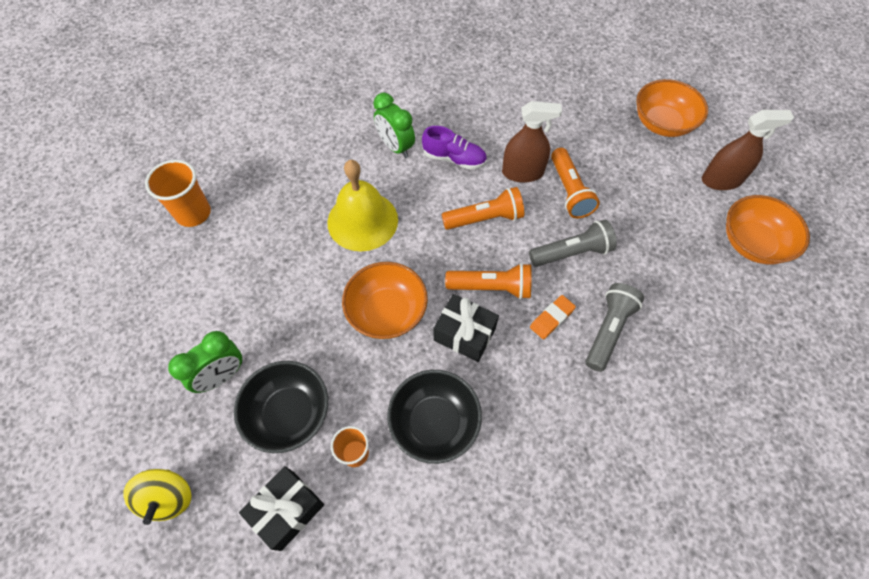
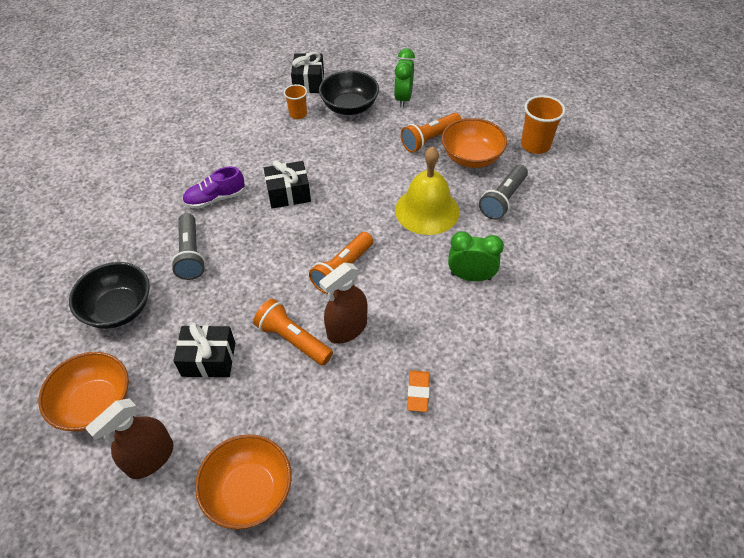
camera: 140 degrees right, 10 degrees down
(168, 497) = (367, 57): yellow spinning top -> none
(387, 312) = (349, 175): orange bowl -> orange bowl (471, 157)
(434, 423) = (267, 147): black bowl -> black bowl (119, 309)
(454, 159) = (414, 300): purple shoe -> purple shoe (215, 199)
(491, 287) = (295, 229): orange flashlight -> orange flashlight (430, 139)
(551, 318) = (237, 237): orange eraser -> orange eraser (418, 392)
(571, 252) = (254, 289): grey flashlight -> grey flashlight (503, 200)
(644, 219) = (209, 359): none -> black gift

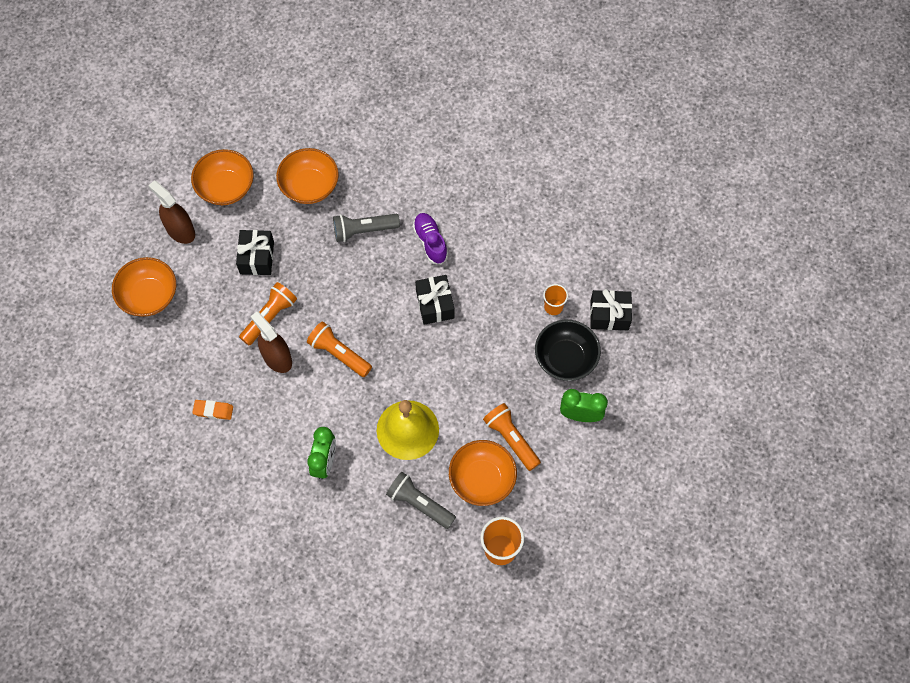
camera: 90 degrees right, 15 degrees up
(119, 309) = (309, 186): black bowl -> orange bowl

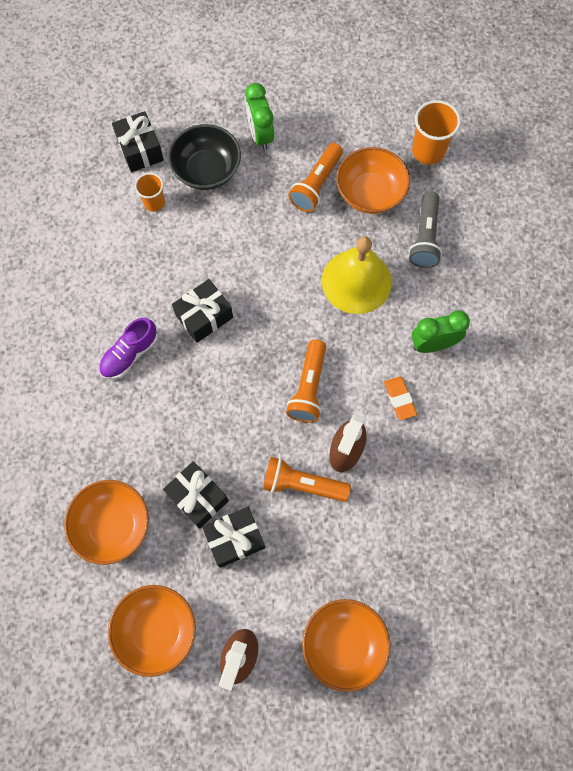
camera: 115 degrees left, 5 degrees up
(213, 410) = (440, 488): orange eraser -> orange eraser (399, 399)
(299, 246) = (198, 497): none -> black gift
(364, 230) = (146, 433): grey flashlight -> none

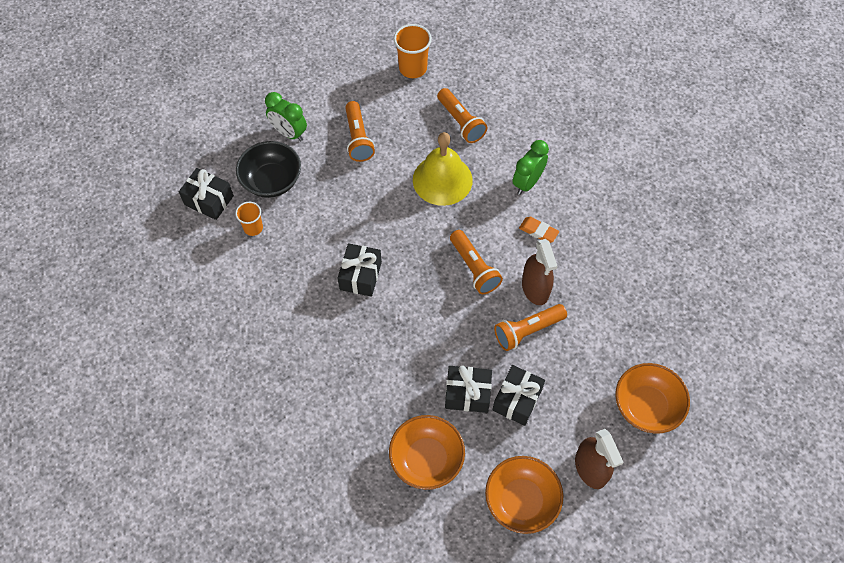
camera: 40 degrees left, 10 degrees down
(130, 354) = (331, 339): purple shoe -> none
(370, 193) = (399, 119): orange bowl -> none
(425, 237) = (461, 122): grey flashlight -> orange flashlight

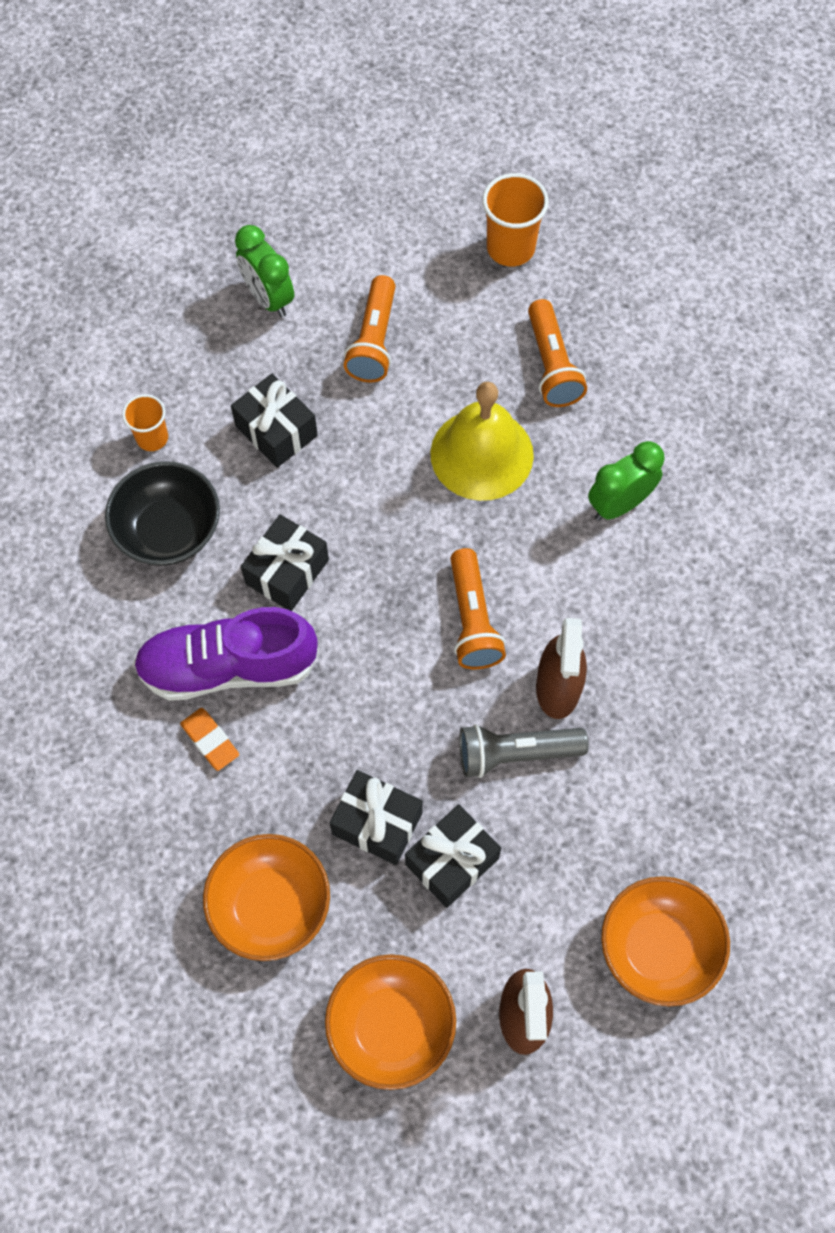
camera: 20 degrees right, 5 degrees up
(209, 200) = (102, 370): black gift -> black gift (276, 431)
(272, 181) = (210, 369): black bowl -> black bowl (169, 530)
(348, 338) = (228, 667): none -> purple shoe
(527, 331) = (516, 754): orange flashlight -> grey flashlight
(538, 231) = (603, 593): orange eraser -> orange eraser (210, 740)

